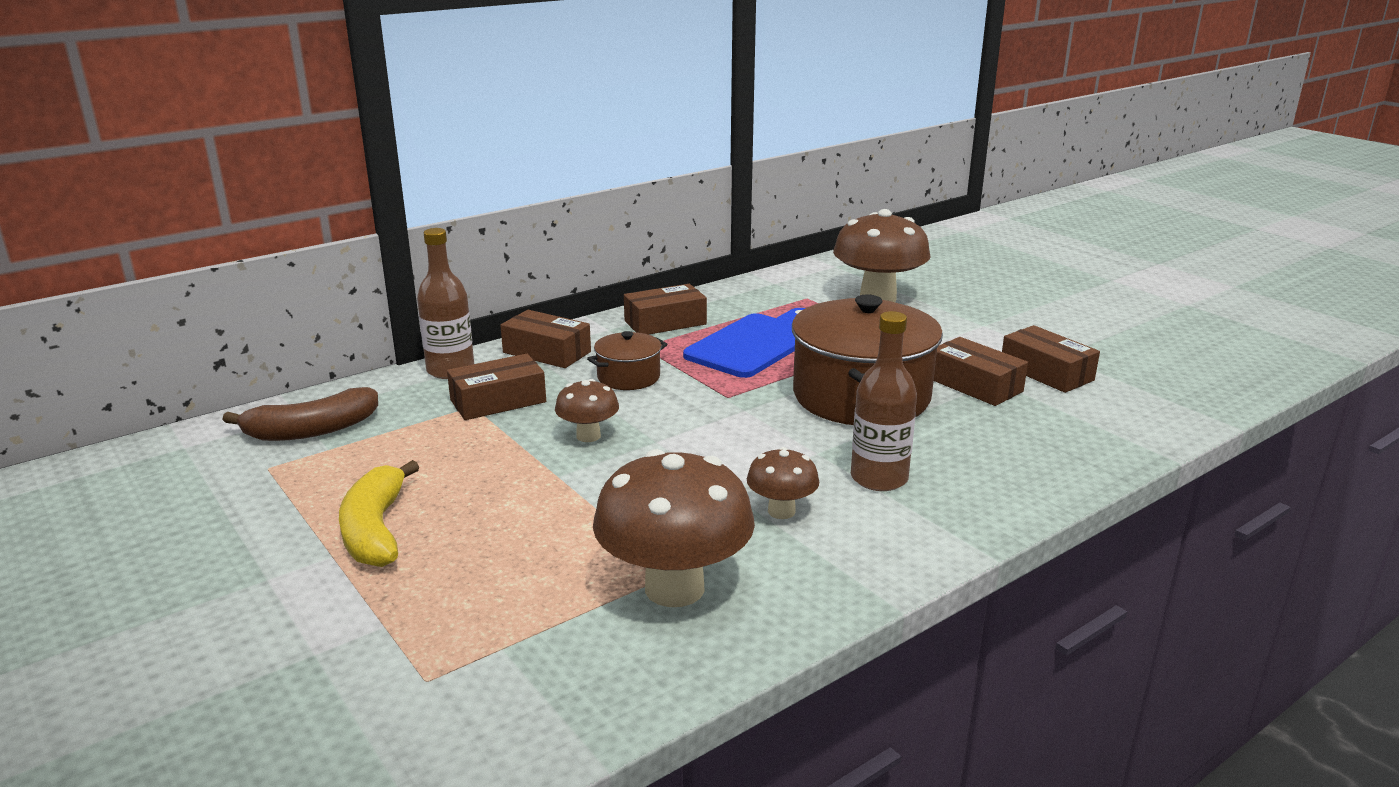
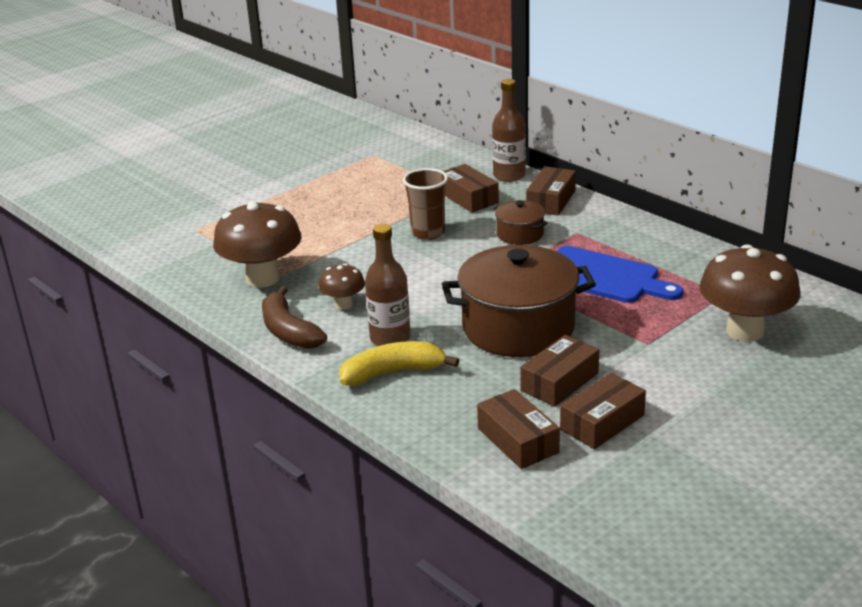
camera: 85 degrees right, 5 degrees up
(311, 430) = (416, 155): brown banana -> brown banana (288, 331)
(375, 530) = (314, 194): yellow banana -> yellow banana (393, 373)
(588, 436) = (428, 233): brown mushroom -> brown cup
(665, 322) = (628, 236): brown box -> brown box (518, 440)

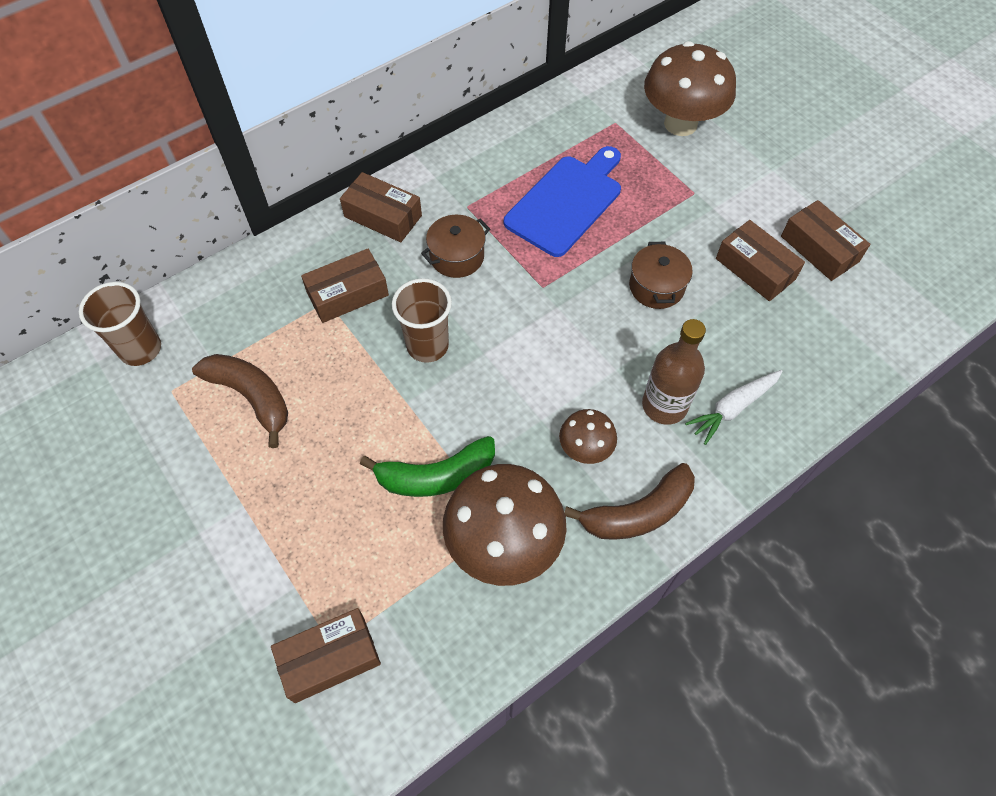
camera: 85 degrees left, 30 degrees up
(316, 248) = (436, 476): none -> green banana
(372, 179) = (251, 397): none -> brown banana
(393, 373) = (733, 408): yellow banana -> white carrot
(403, 141) = (140, 349): none -> brown cup
(509, 175) = (301, 245): brown bottle -> none
(518, 328) = (656, 287): brown pot -> brown pot, size x0.48
(518, 440) = (848, 315): brown box -> brown box (329, 658)

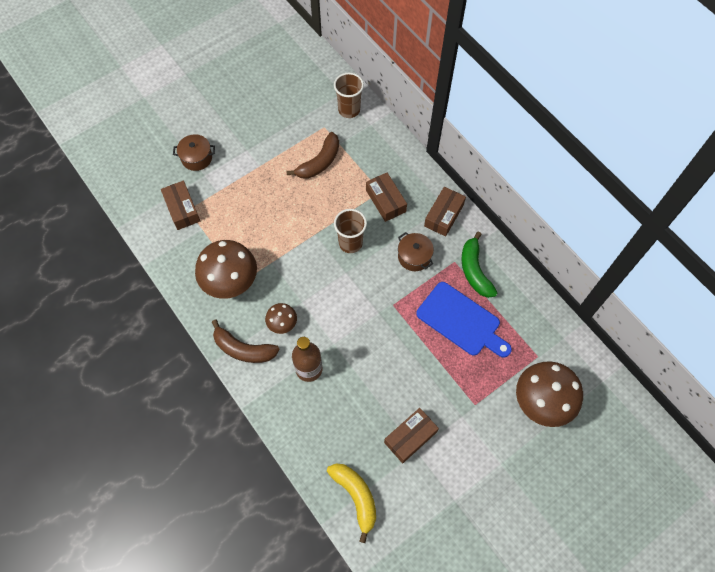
camera: 90 degrees right, 5 degrees up
(436, 476) = (270, 250): green banana -> green banana (474, 271)
(638, 513) = (243, 349): brown banana -> brown banana turned 45 degrees counterclockwise
(656, 287) = (394, 372): brown pot -> brown pot (197, 158)
(733, 408) = (306, 408): white carrot -> none
(819, 249) = (429, 485): brown box -> none
(858, 337) = (356, 496): none -> yellow banana

